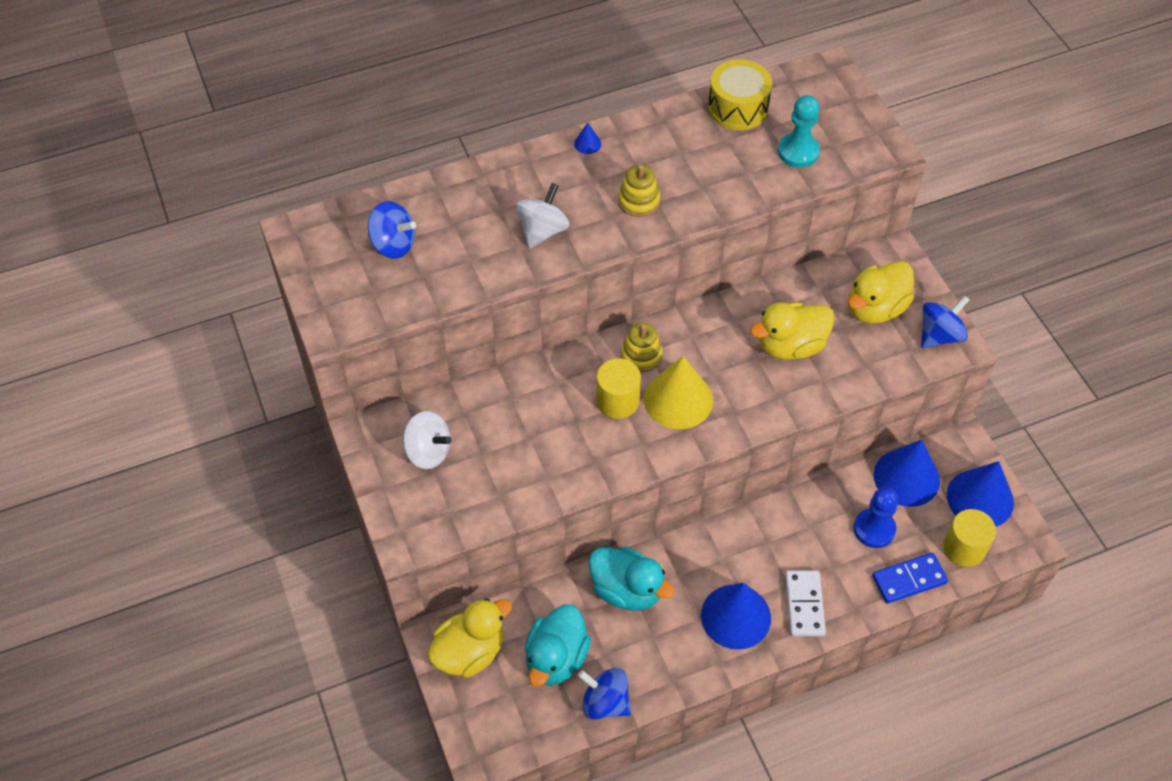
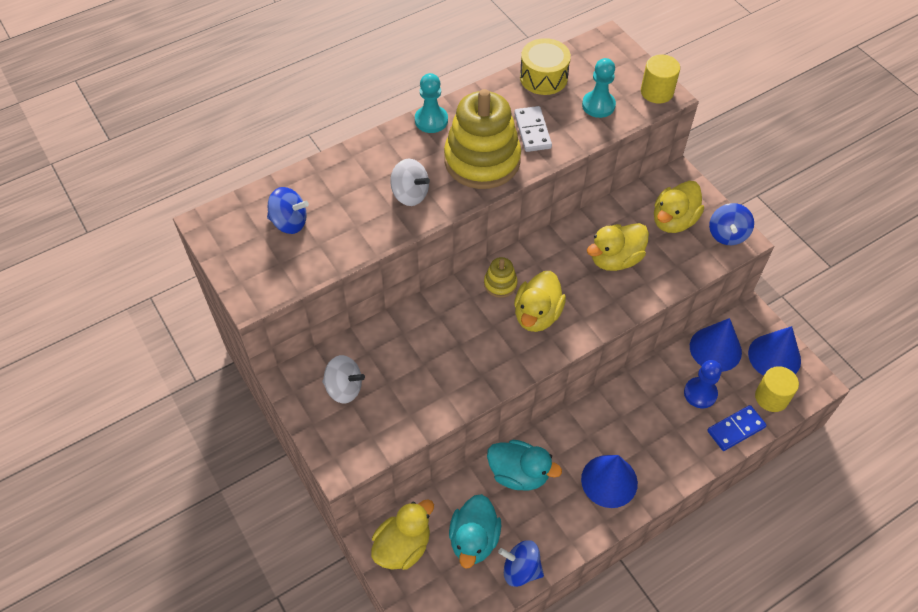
camera: 10 degrees left, 0 degrees up
(542, 231) = (410, 194): white spinning top -> white spinning top turned 105 degrees clockwise
(587, 143) = (431, 120): blue cone -> turquoise pawn
(617, 401) = (489, 323): yellow cylinder -> yellow cylinder (657, 92)
(638, 201) = (482, 160): yellow stacking toy -> yellow stacking toy, size x2.23
(678, 399) = (537, 315): yellow cone -> yellow duck
(804, 605) = (660, 462): white domino -> white domino (532, 131)
(939, 335) = (727, 234): blue spinning top -> blue spinning top turned 150 degrees clockwise

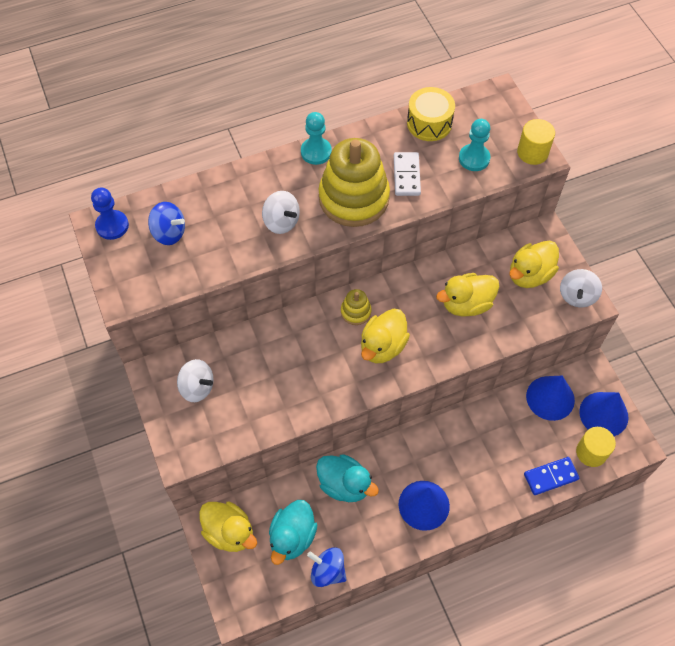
camera: 10 degrees right, 5 degrees up
(403, 546) = (229, 532): yellow duck -> yellow duck turned 75 degrees clockwise
(700, 393) = (526, 438): blue pawn -> blue pawn (112, 226)
(727, 234) = (577, 296): blue spinning top -> white spinning top

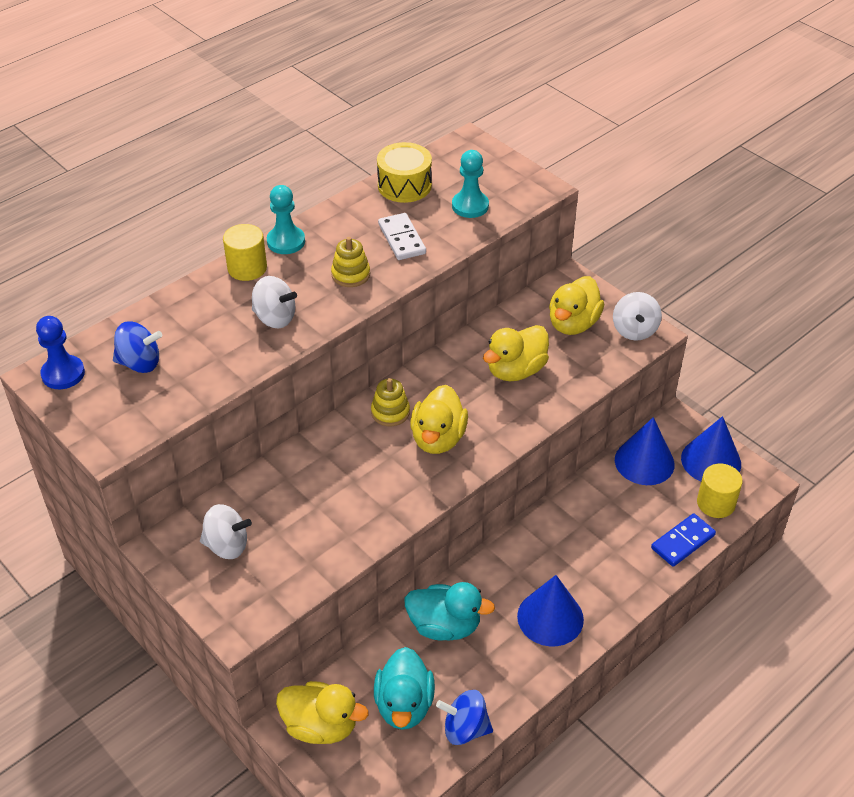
camera: 20 degrees left, 15 degrees down
(354, 198) = (350, 274): yellow stacking toy -> yellow stacking toy, size x0.45
(532, 152) = (531, 186): yellow cylinder -> yellow cylinder (247, 268)

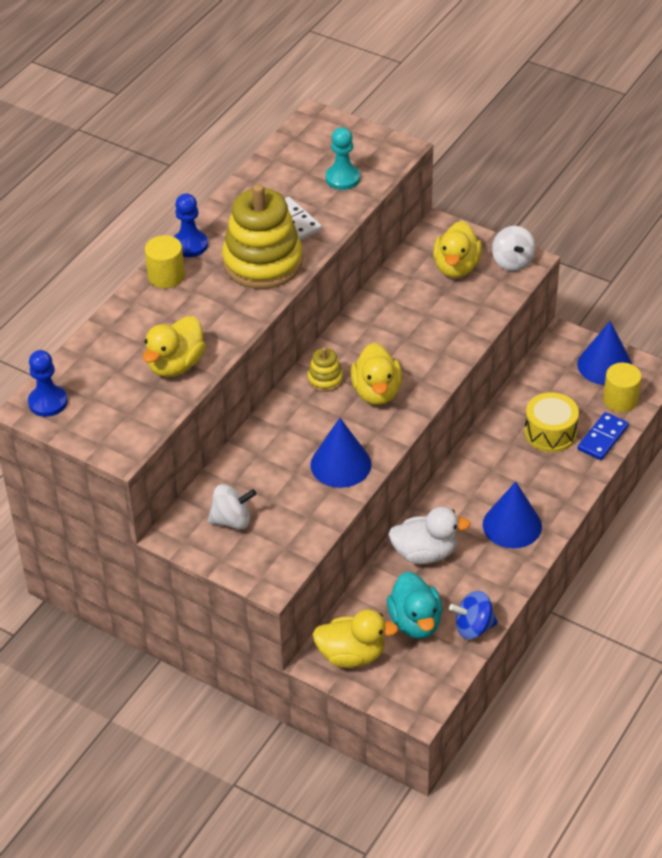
camera: 15 degrees left, 0 degrees up
(140, 363) = (112, 378): blue spinning top -> none
(275, 318) = (213, 314): white spinning top -> none
(286, 241) = (190, 245): turquoise pawn -> blue pawn
(350, 274) = (262, 262): yellow stacking toy -> yellow stacking toy, size x2.23
(404, 185) = (274, 171): yellow drum -> yellow drum (550, 433)
(444, 626) = (425, 553): turquoise duck -> white duck
(515, 370) = (421, 319): yellow duck -> yellow duck (175, 365)
(644, 462) = (547, 379): blue cone -> blue cone (340, 464)

